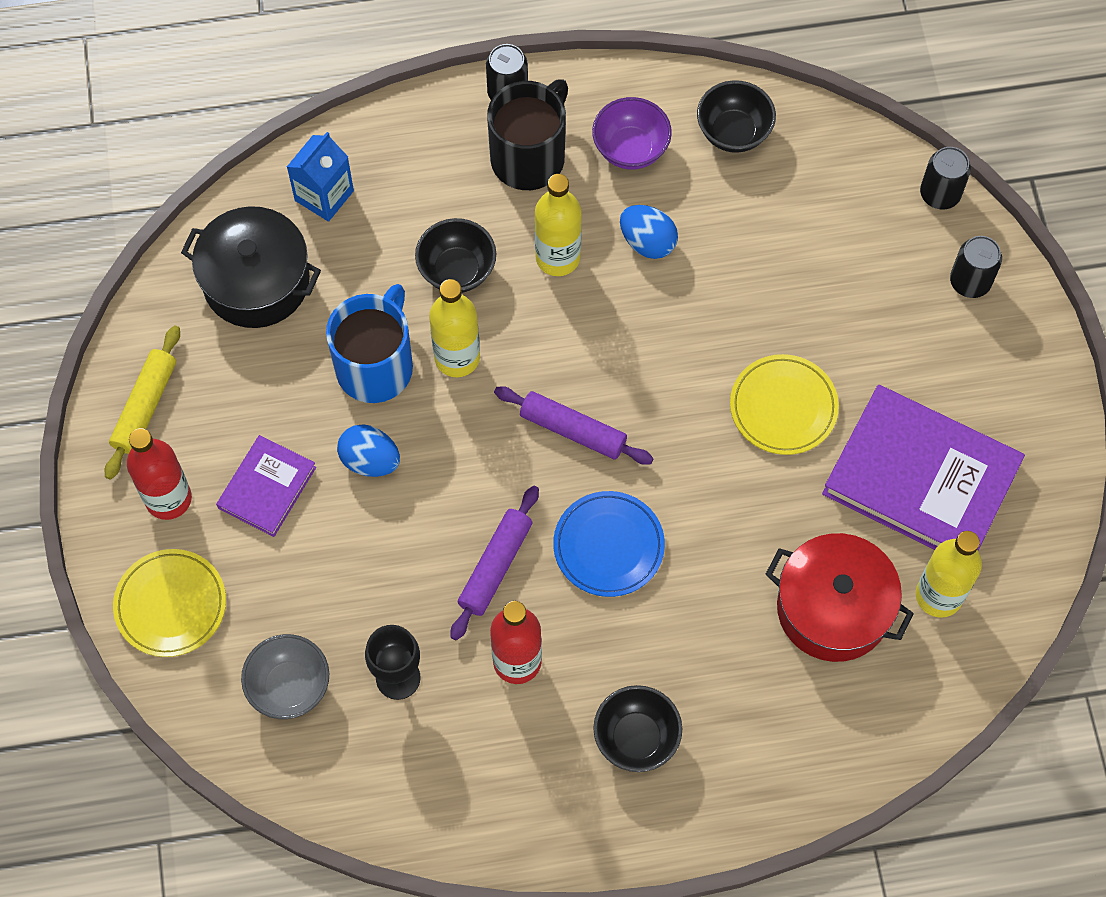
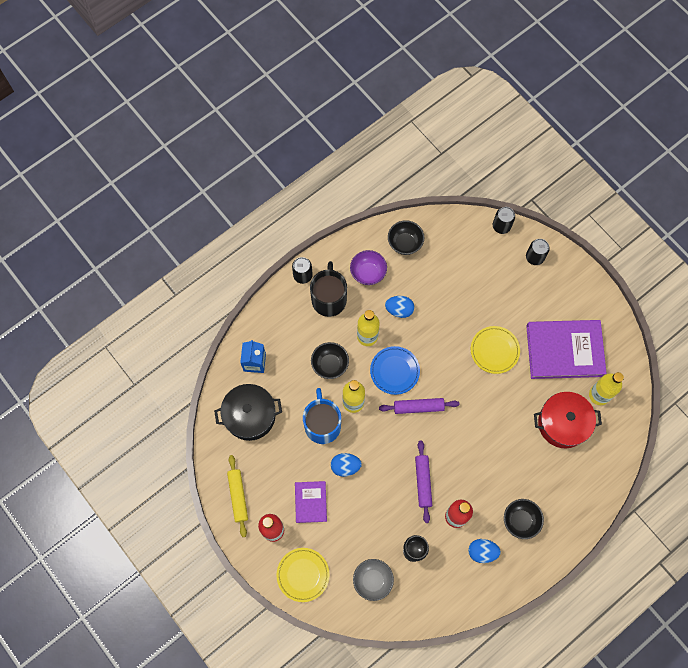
camera: 30 degrees left, 5 degrees up
(526, 752) = (482, 552): none -> blue egg
(608, 546) = (462, 448): blue plate -> blue plate (394, 371)

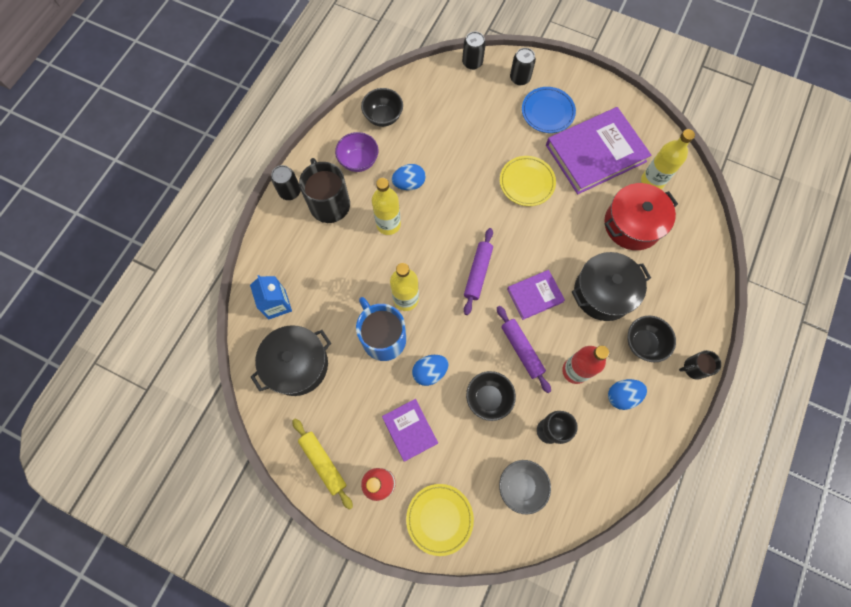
camera: 25 degrees left, 0 degrees up
(330, 365) = (362, 271): black bowl -> black bowl (488, 398)
(394, 371) = (434, 247): blue plate -> blue plate (547, 112)
(418, 407) = (477, 273): purple rolling pin -> purple rolling pin turned 45 degrees counterclockwise
(454, 445) = (535, 295): none -> purple book
(510, 467) = (603, 292): none -> black pot
(549, 557) = (694, 368): none -> black mug

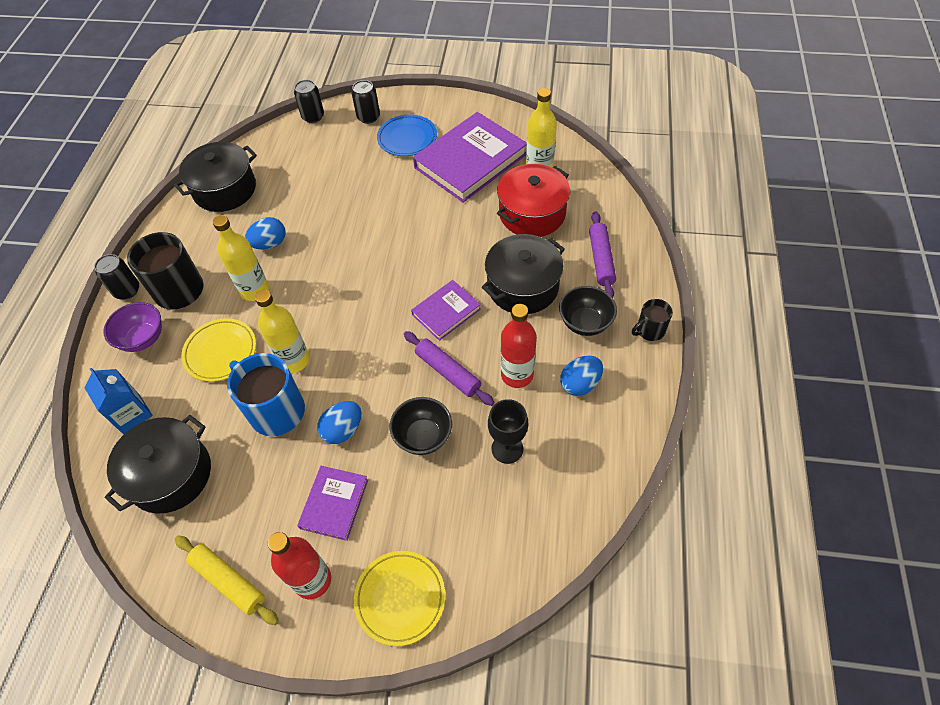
camera: 15 degrees left, 15 degrees down
(359, 161) = (205, 238): purple bowl -> purple bowl (143, 338)
(383, 117) = (225, 189): black bowl -> black pot
(410, 430) = (334, 504): purple book -> purple book turned 60 degrees clockwise
(477, 273) = (373, 309): purple rolling pin -> purple rolling pin (601, 259)
(521, 486) = (493, 523): grey bowl -> none
(527, 182) = (404, 207): yellow plate -> yellow plate (220, 352)

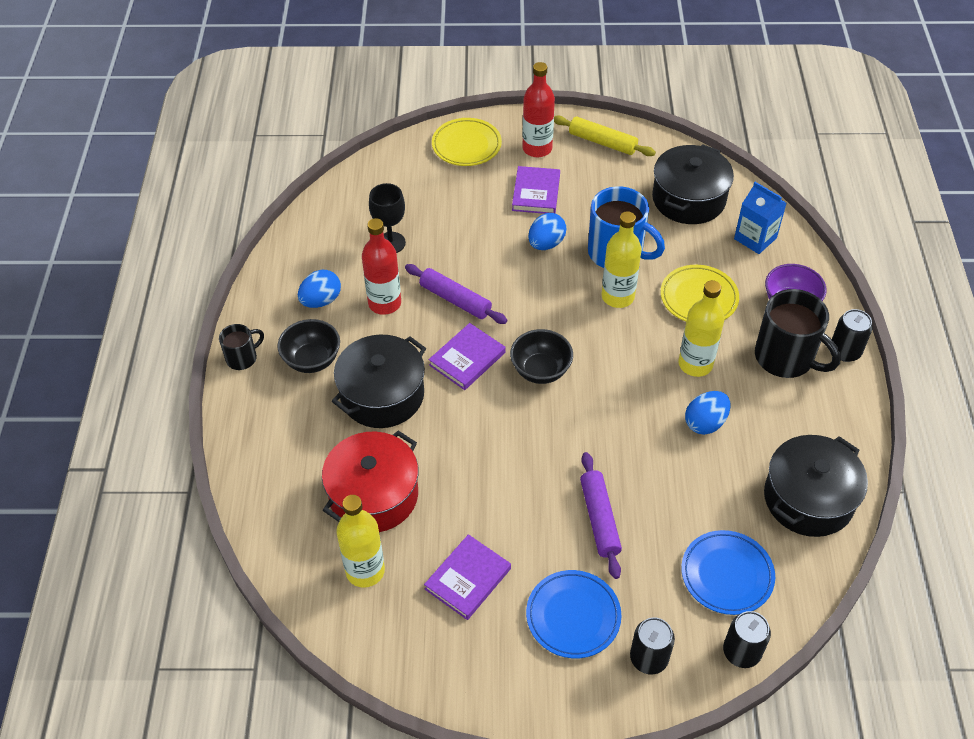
camera: 170 degrees right, 5 degrees down
(302, 152) = (727, 575): none -> blue plate
(423, 436) = (469, 245): black bowl -> black bowl (540, 370)
(470, 161) = (468, 579): purple book -> purple book, size x0.52
(601, 259) = (288, 436): purple rolling pin -> purple rolling pin (599, 519)

